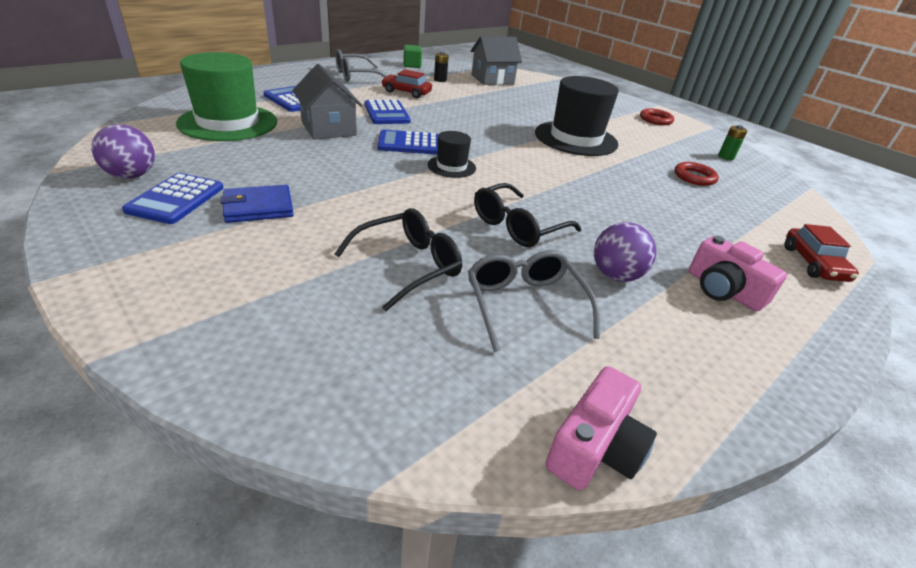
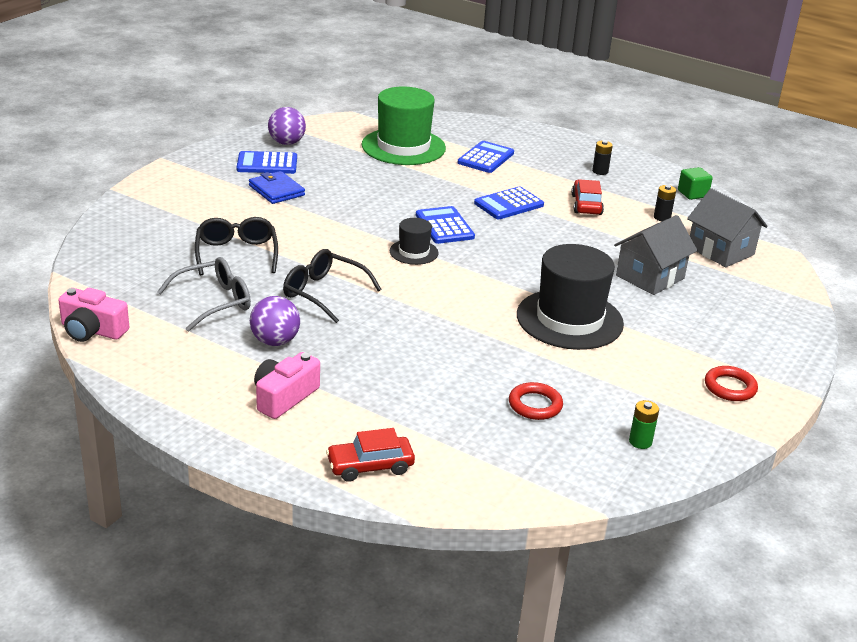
camera: 75 degrees right, 5 degrees down
(328, 128) = (437, 186): grey house -> grey house (650, 277)
(356, 76) = (600, 171): grey glasses -> black battery
(408, 265) = (236, 254): black glasses -> black glasses turned 135 degrees counterclockwise

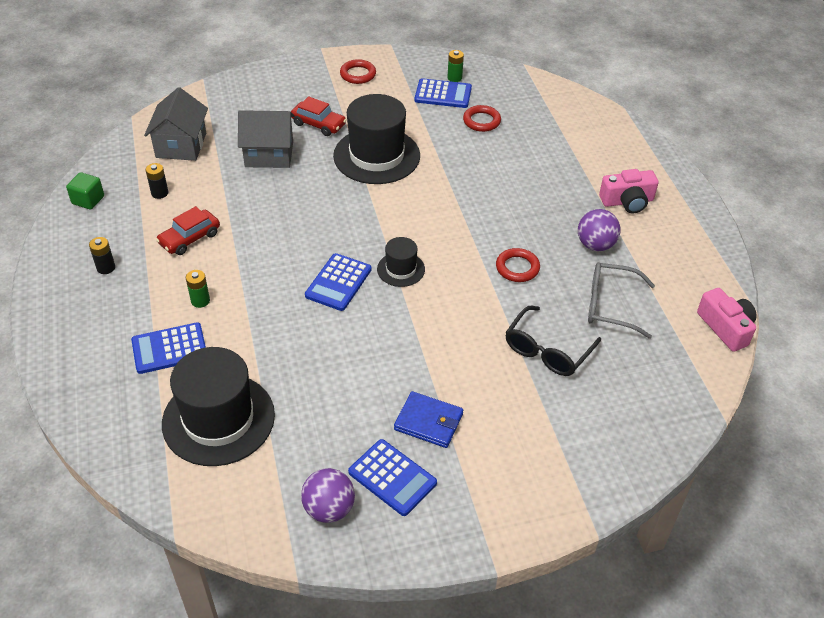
camera: 135 degrees left, 15 degrees up
(276, 190) = (428, 422): blue wallet -> blue wallet turned 75 degrees counterclockwise
(324, 293) = (517, 268): black glasses -> red ring
(370, 466) = (616, 138): red car -> red car (318, 124)
(403, 147) = (218, 419): green hat -> black hat
(508, 204) = (249, 276): blue calculator -> blue calculator (443, 94)
(513, 182) = (200, 301): none -> green battery

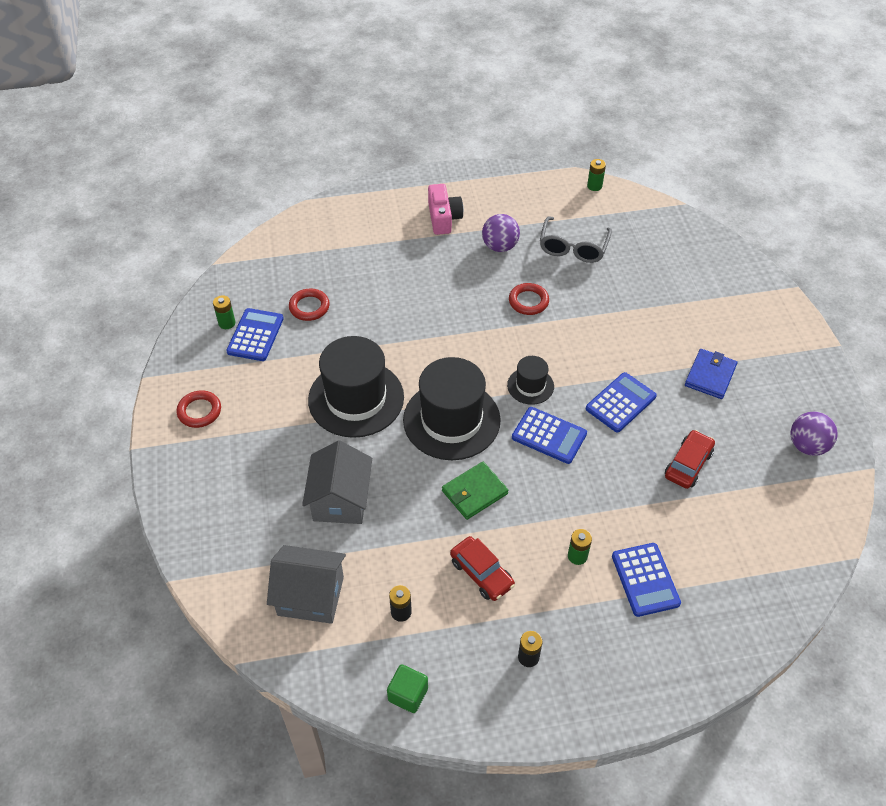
camera: 85 degrees left, 5 degrees up
(218, 419) = (727, 530): black hat -> black hat (451, 420)
(273, 232) = (474, 492): none -> green wallet
(318, 124) = (291, 451): red car -> red car (688, 464)
(392, 477) = (769, 402): blue calculator -> blue calculator (620, 403)
(547, 350) = (625, 292): black glasses -> none
(726, 327) = (594, 186): pink camera -> green battery

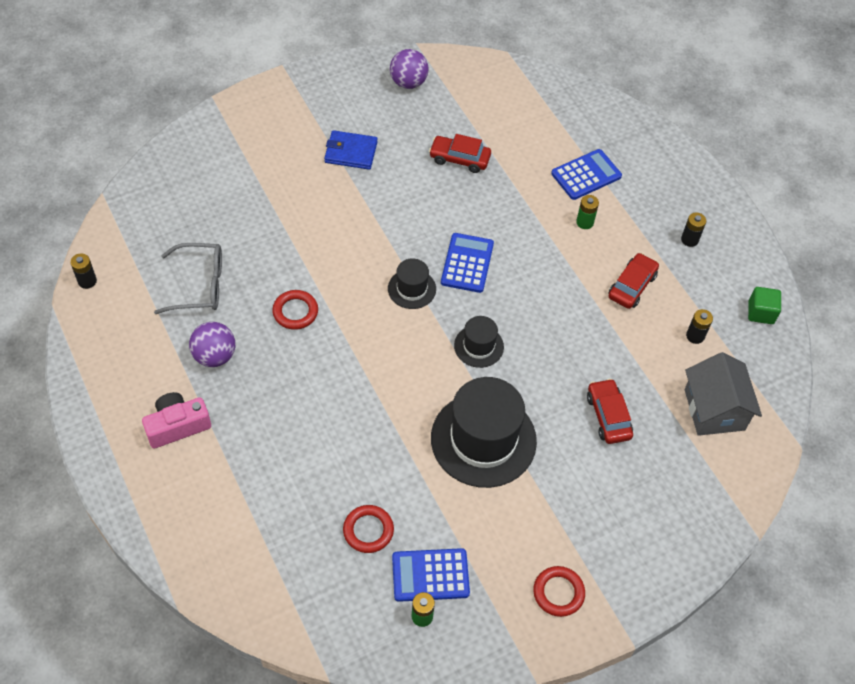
camera: 110 degrees left, 5 degrees up
(340, 500) = (608, 416): grey house -> red car
(451, 420) = (478, 346): black hat -> black hat, size x0.49
(474, 492) = (553, 309): green wallet -> none
(594, 186) = (87, 281): green battery -> black battery
(620, 403) = (407, 214): blue calculator -> none

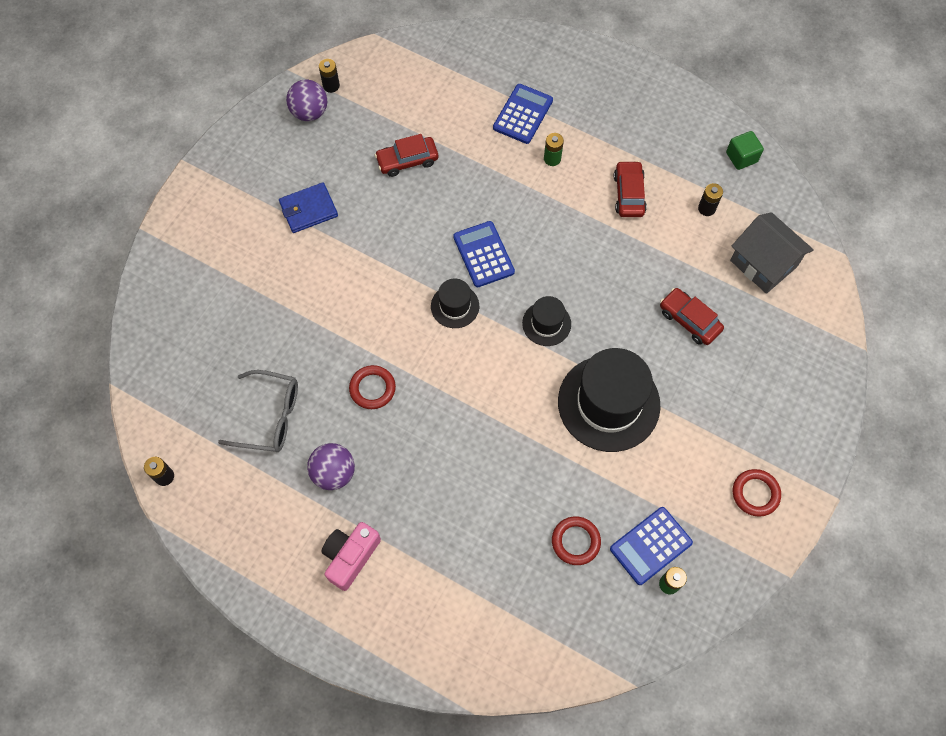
camera: 30 degrees left, 10 degrees up
(199, 285) = (269, 417): grey glasses -> grey glasses turned 45 degrees clockwise
(689, 240) = (645, 125): black battery -> black battery (331, 86)

